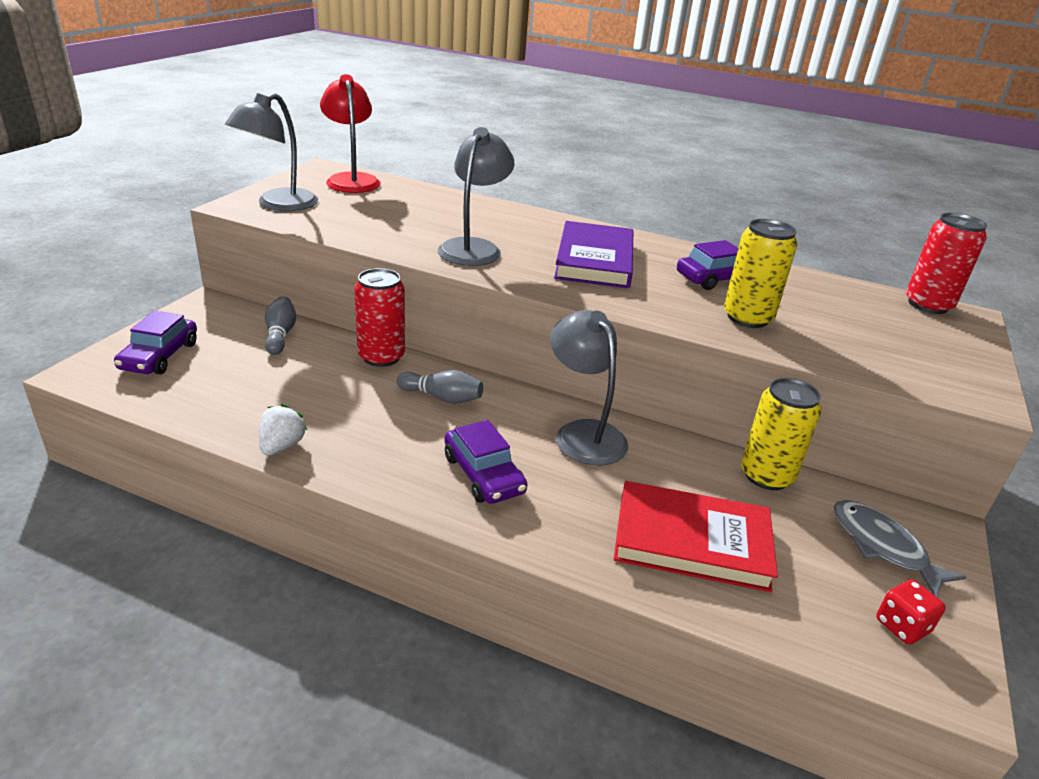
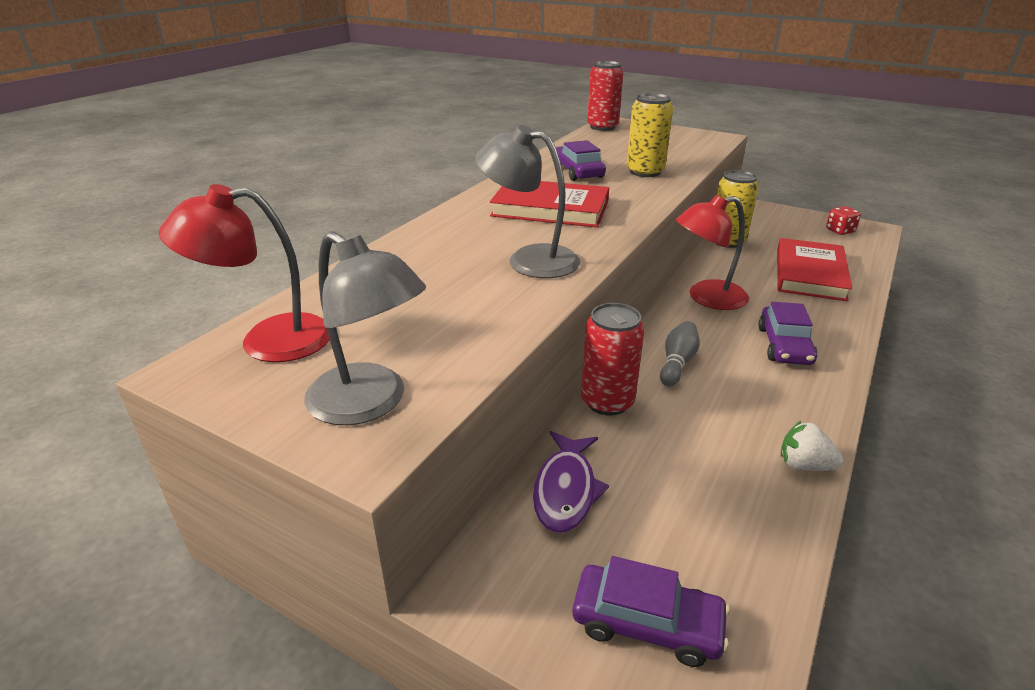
camera: 80 degrees left, 0 degrees up
(280, 335) = (566, 490): grey bowling pin -> purple fish
(483, 474) = (784, 346): purple car -> purple car turned 120 degrees clockwise
(583, 433) = (706, 298): grey lamp -> red lamp
(594, 260) = (550, 209): purple book -> red book
(882, 546) = (778, 223): grey fish -> none

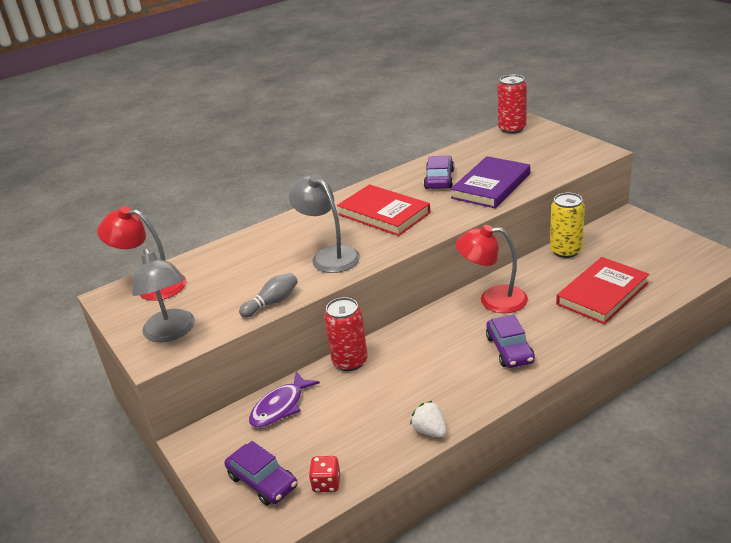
camera: 30 degrees right, 0 degrees up
(645, 172) = (491, 186): yellow can -> purple book
(677, 363) = (419, 345): grey bowling pin -> grey bowling pin (272, 303)
(784, 346) = (509, 349): purple car -> purple car turned 45 degrees counterclockwise
(840, 231) = (683, 256): red dice -> red dice (326, 483)

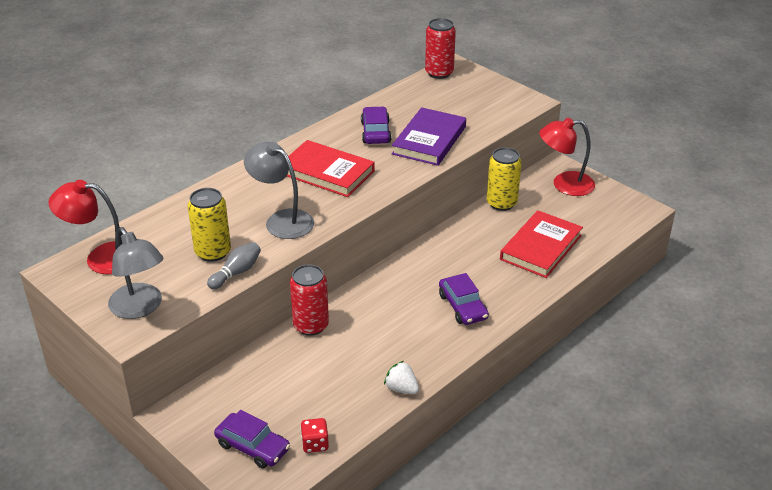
camera: 15 degrees left, 5 degrees up
(255, 283) = (213, 252): none -> yellow can
(280, 407) = (252, 375): purple fish -> none
(493, 299) = (439, 256): red lamp -> red lamp (564, 184)

